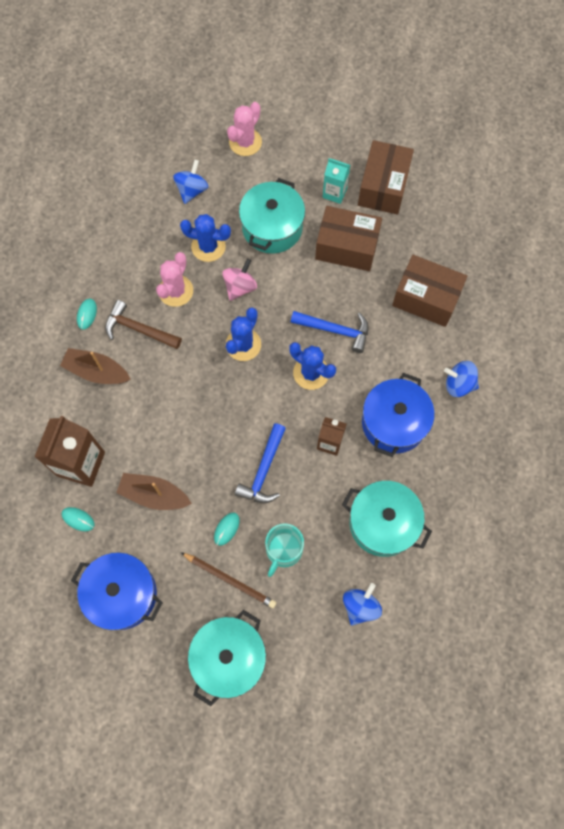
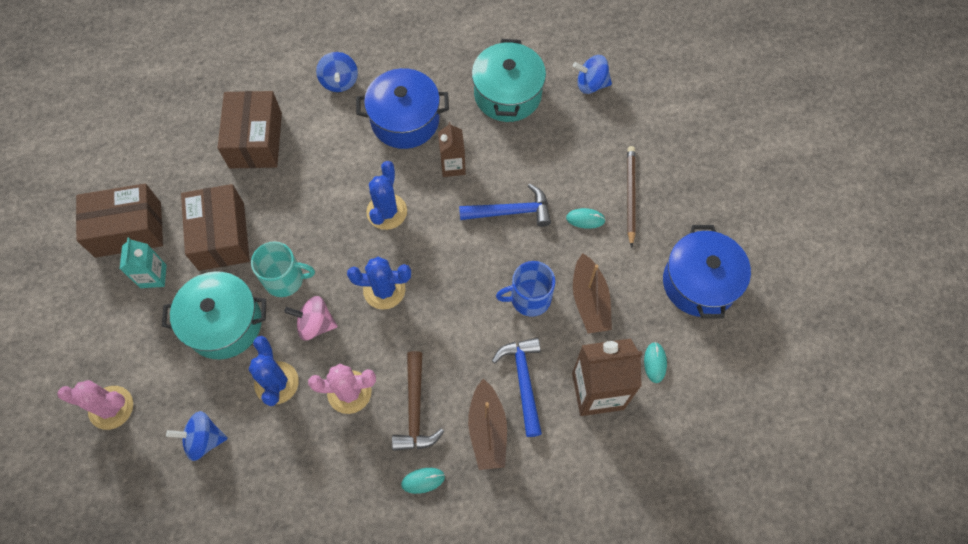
camera: 115 degrees left, 5 degrees down
(180, 449) = (529, 298): none -> blue mug
(229, 657) = (696, 166): turquoise pot -> none
(283, 550) = (577, 163): turquoise mug -> turquoise mug (285, 279)
(335, 330) = (328, 208): blue hammer -> blue hammer (523, 381)

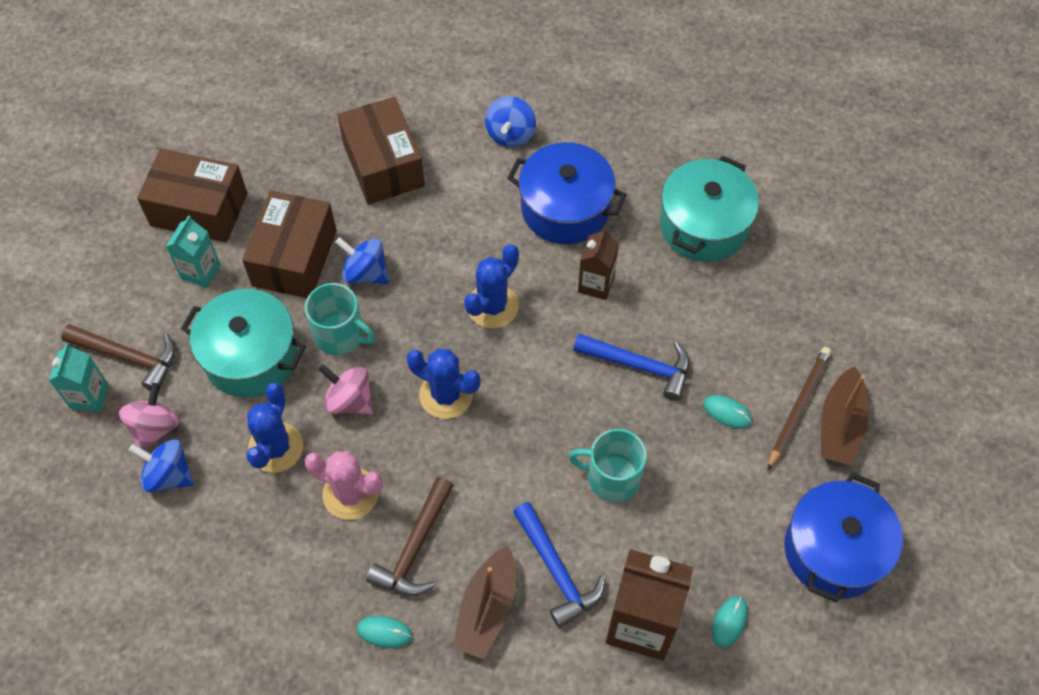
camera: 25 degrees right, 5 degrees down
(111, 407) = (89, 396): pink cactus -> turquoise carton
(128, 364) = (129, 357): none -> brown hammer
(175, 409) = (155, 427): none -> pink spinning top
(255, 140) = (383, 165): brown box -> brown box turned 45 degrees counterclockwise
(523, 381) = (557, 571): blue hammer -> blue hammer turned 135 degrees clockwise
(529, 298) = (612, 477): blue mug -> turquoise mug
(589, 300) = (684, 512): brown boat -> brown boat (840, 425)
(591, 84) = (814, 253): blue spinning top -> blue spinning top (365, 273)

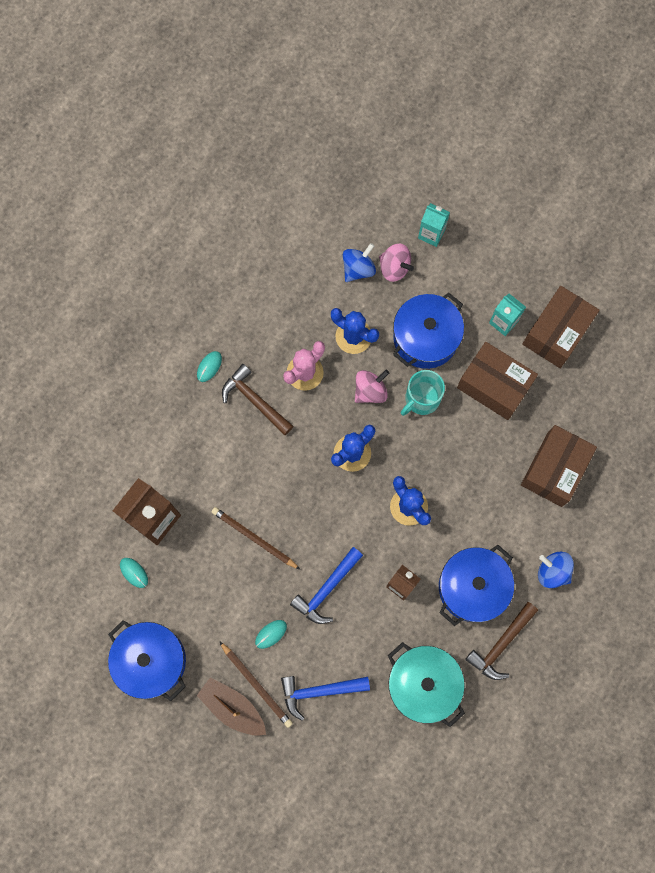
camera: 110 degrees right, 15 degrees up
(129, 357) = (452, 263): brown hammer -> brown hammer (501, 644)
(251, 356) = (425, 338): turquoise pot -> blue pot
(365, 273) = (465, 429): blue spinning top -> none
(383, 165) = (554, 469): brown box -> brown box turned 60 degrees counterclockwise
(487, 609) = (199, 430): brown boat -> none
(557, 571) = (206, 480): blue hammer -> blue hammer (319, 691)
(612, 477) = (254, 538): turquoise mug -> brown pencil

